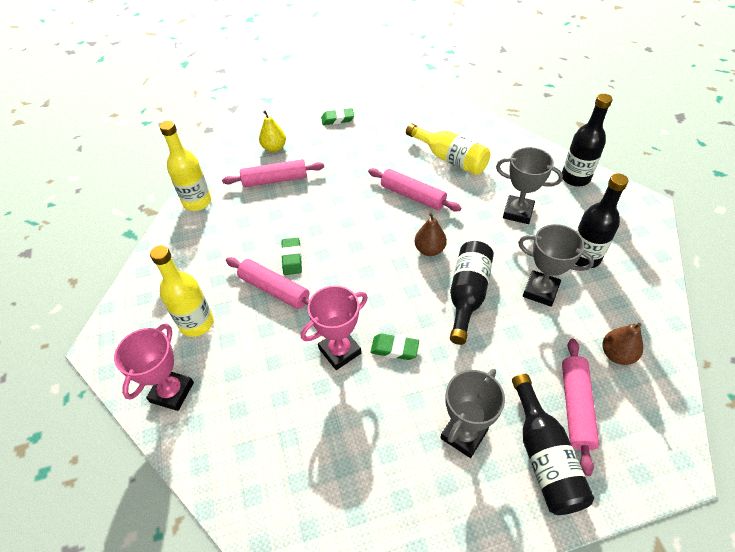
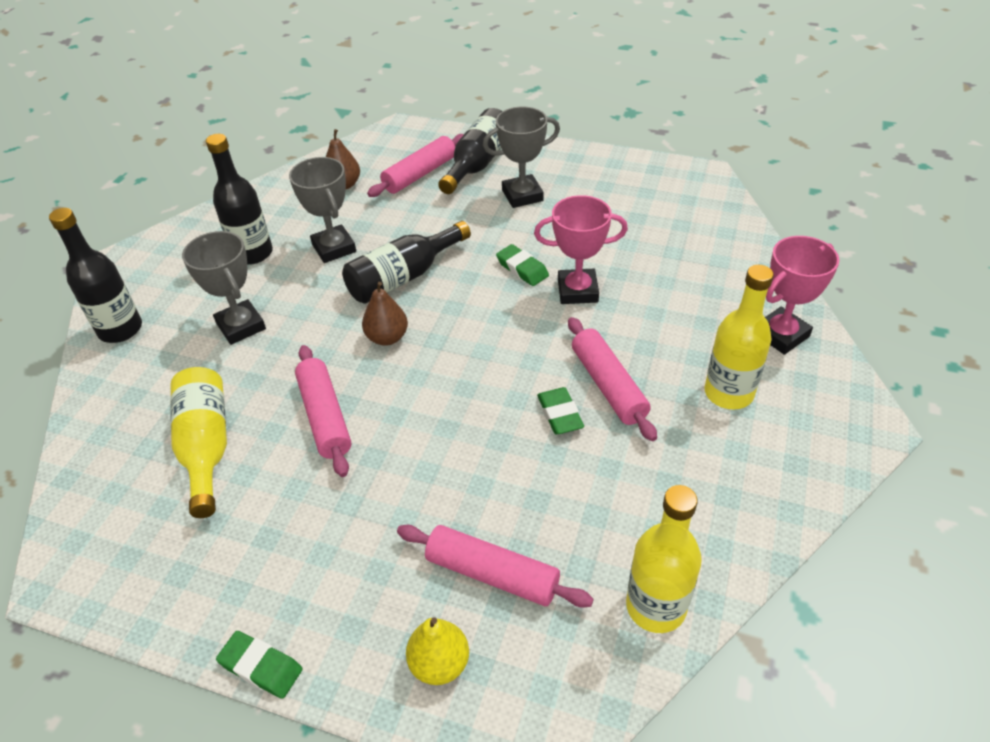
camera: 145 degrees left, 5 degrees down
(292, 258) = (559, 414): green eraser -> green eraser turned 45 degrees counterclockwise

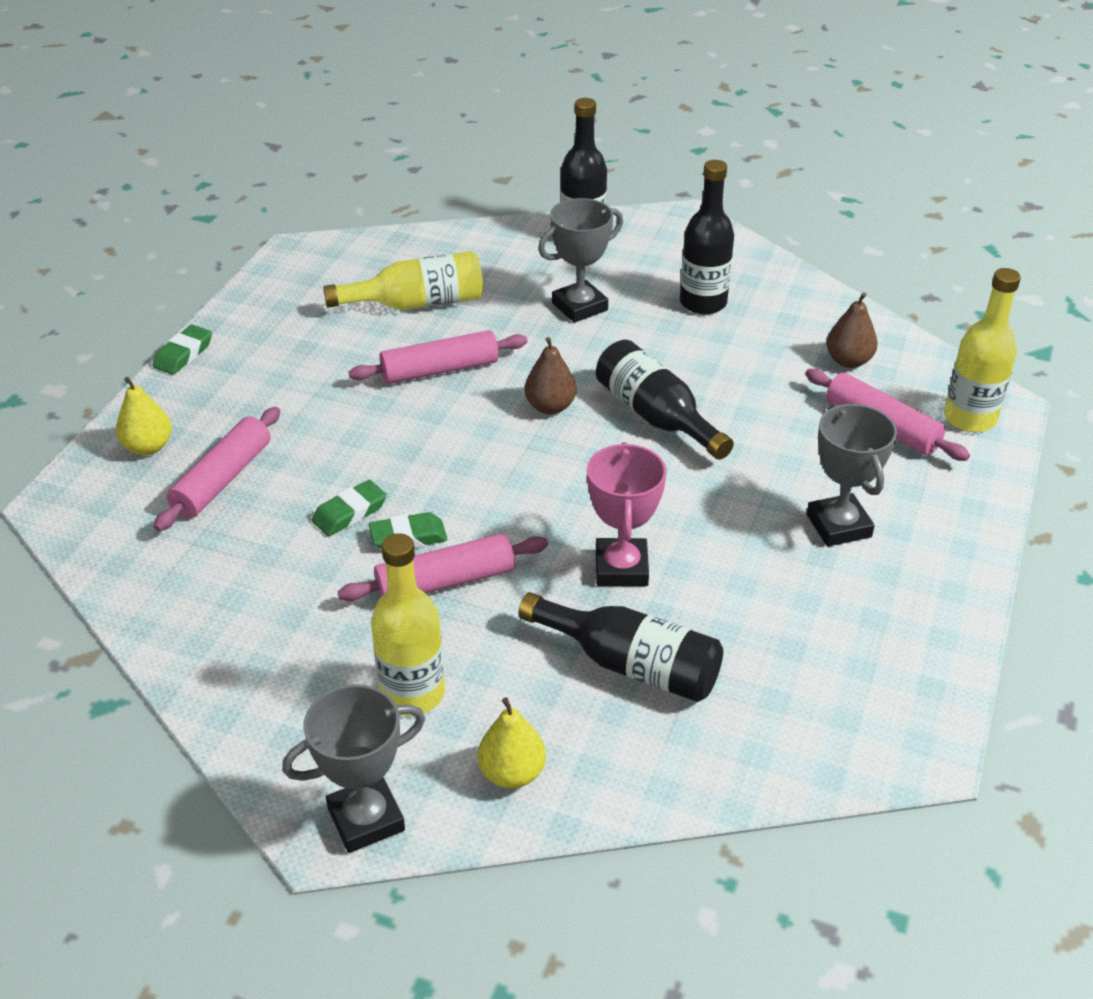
camera: 90 degrees right, 5 degrees down
(334, 248) = (713, 360): grey trophy -> grey trophy (366, 819)
(477, 164) = (916, 482): black bottle -> black bottle (631, 665)
(522, 269) = (669, 518): green eraser -> green eraser (350, 513)
(656, 606) = (148, 587): yellow bottle -> yellow bottle (969, 418)
(781, 335) = (512, 773): pink trophy -> yellow pear

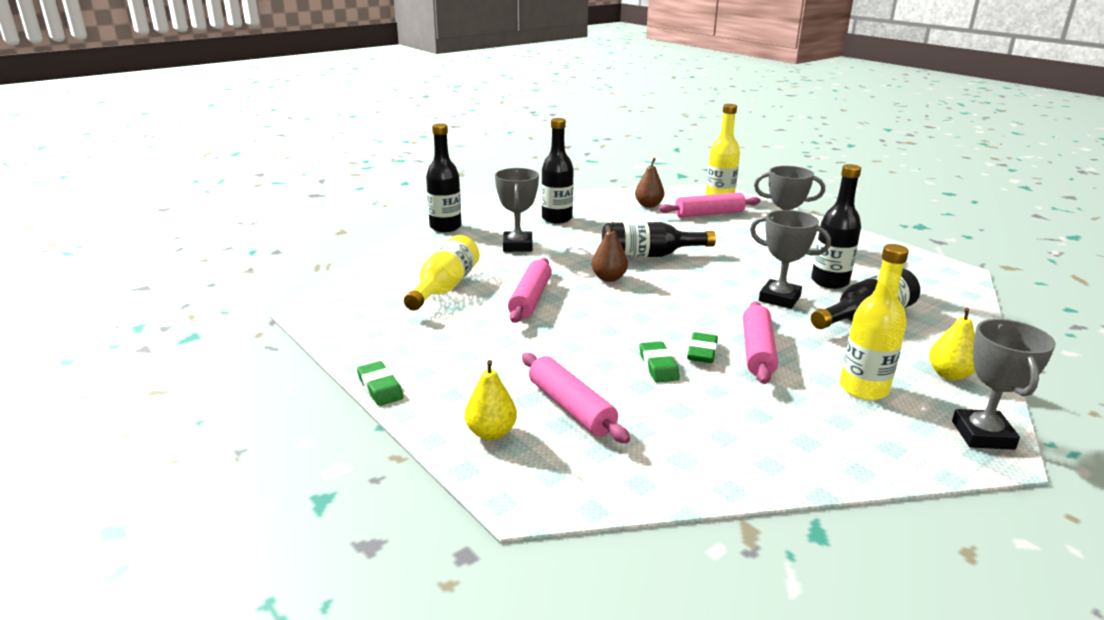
camera: 60 degrees left, 15 degrees down
(621, 568) = (779, 298): pink trophy -> grey trophy
(729, 607) = (829, 282): none -> black bottle

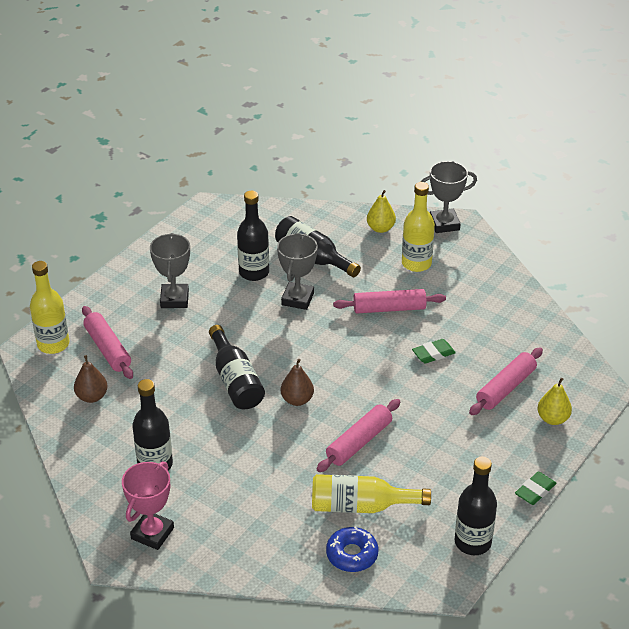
camera: 105 degrees left, 15 degrees up
(392, 276) = (352, 554): none -> blue donut
(445, 227) = (209, 554): black bottle -> black bottle (472, 542)
(483, 212) = (152, 533): none -> pink trophy
(517, 246) = (244, 478): grey trophy -> none
(530, 299) = (359, 442): pink rolling pin -> pink rolling pin turned 45 degrees counterclockwise
(702, 352) = (403, 334): green eraser -> none

